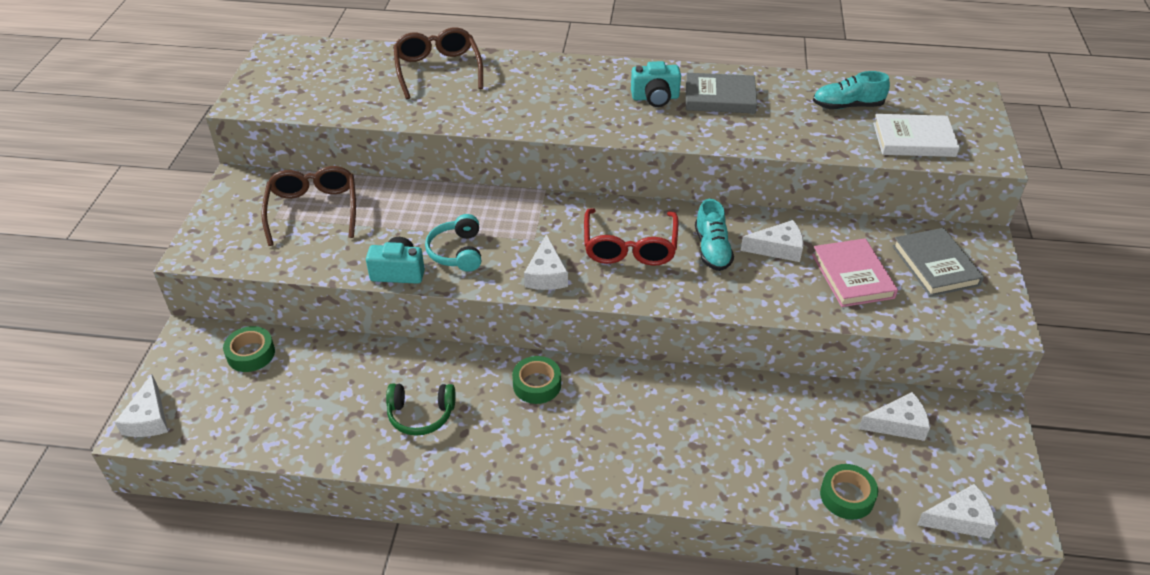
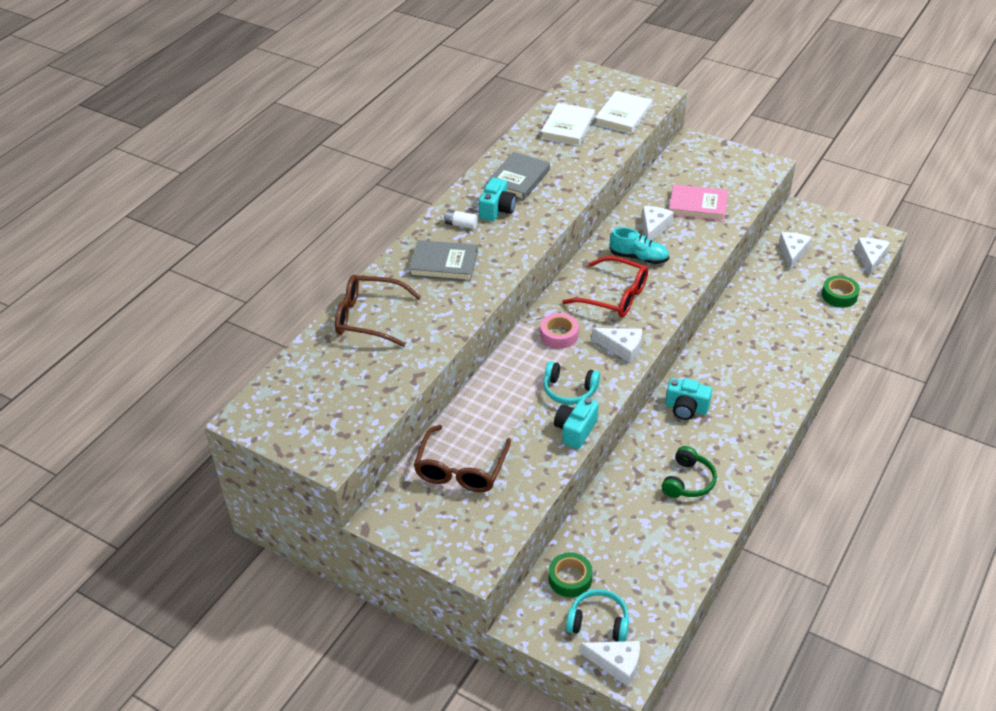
camera: 65 degrees left, 0 degrees up
(199, 390) = (598, 622): none -> turquoise headphones
(313, 210) = (461, 469): brown glasses -> brown glasses turned 90 degrees counterclockwise
(537, 384) = (686, 408): green tape -> turquoise camera
(539, 222) = (559, 335): none -> pink tape
(613, 82) = (461, 225): none -> white battery
(847, 106) = (567, 127): turquoise shoe -> white book
(935, 265) = (705, 169): grey book -> grey book (443, 264)

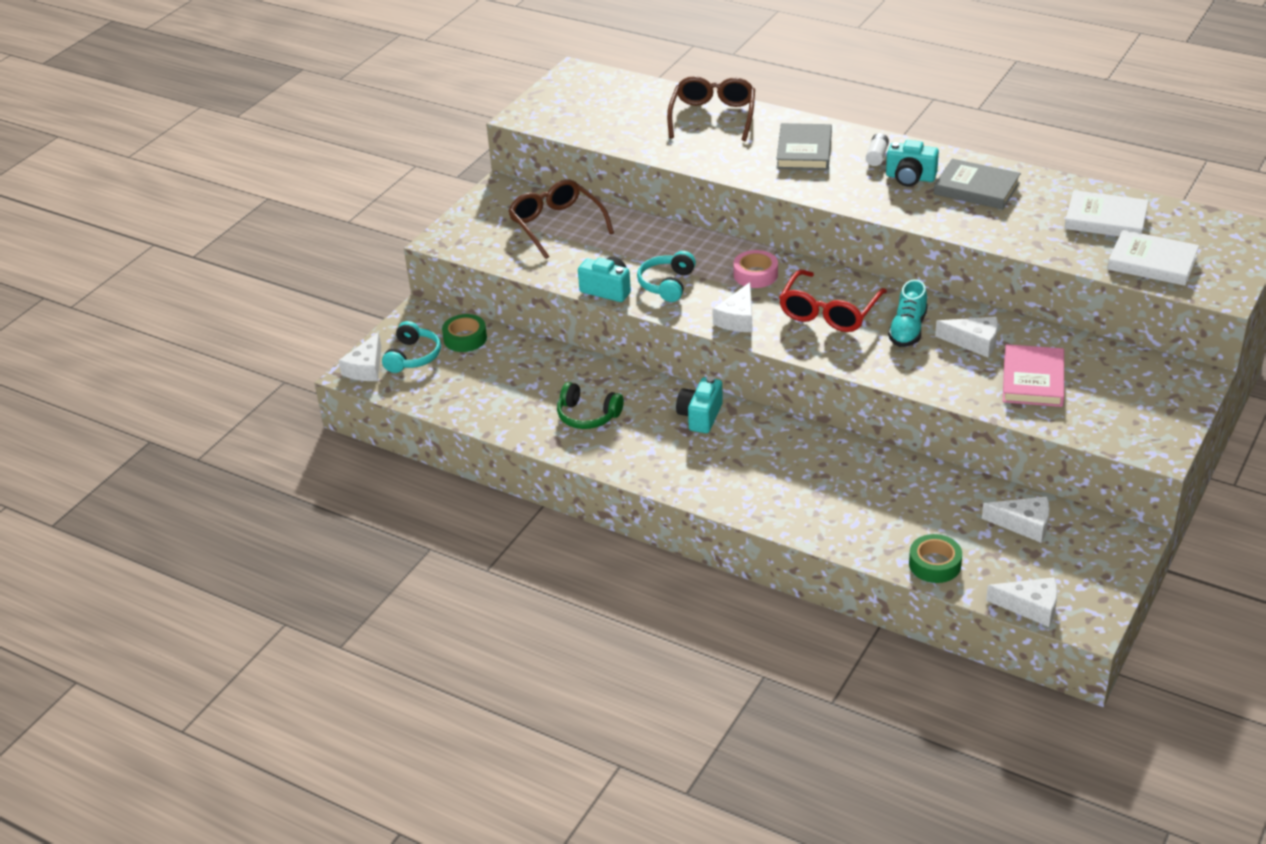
camera: 90 degrees right, 5 degrees down
(461, 469) = (556, 225): brown glasses -> brown glasses turned 45 degrees clockwise

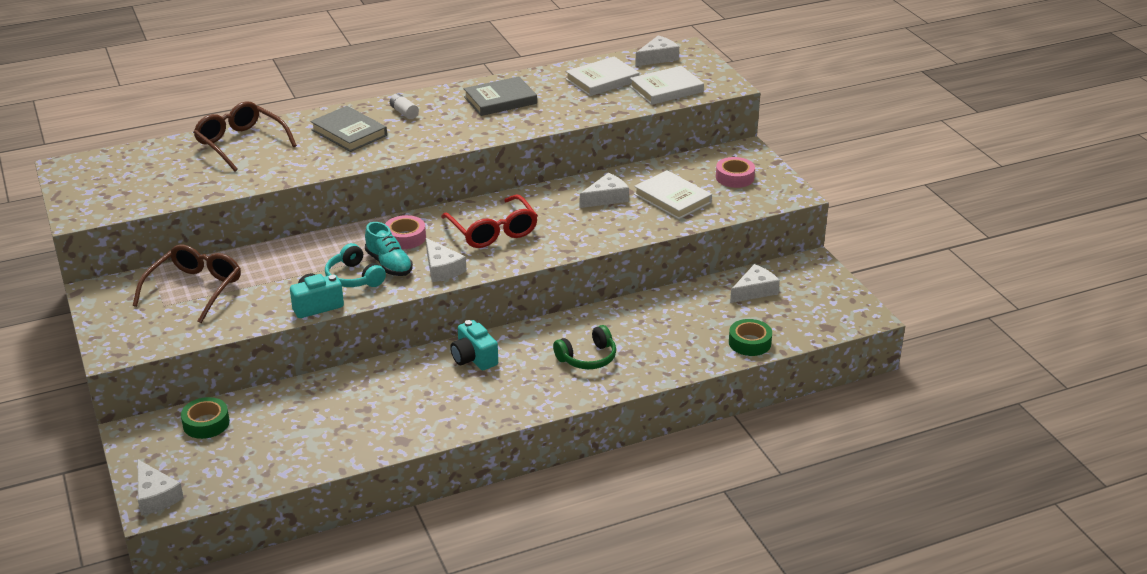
camera: 55 degrees left, 5 degrees down
(413, 356) = (183, 463): turquoise headphones -> none
(556, 225) = (195, 289): brown glasses -> brown glasses turned 105 degrees clockwise
(587, 416) = (396, 409): green headphones -> green headphones (587, 358)
(908, 330) = (558, 213): turquoise shoe -> turquoise shoe (389, 264)
(910, 178) = (449, 114): turquoise camera -> none
(1030, 607) = (829, 328): white cheese -> white cheese (658, 58)
(1032, 380) = (672, 198): pink book -> white book
(1131, 398) = (734, 177): none -> pink tape

